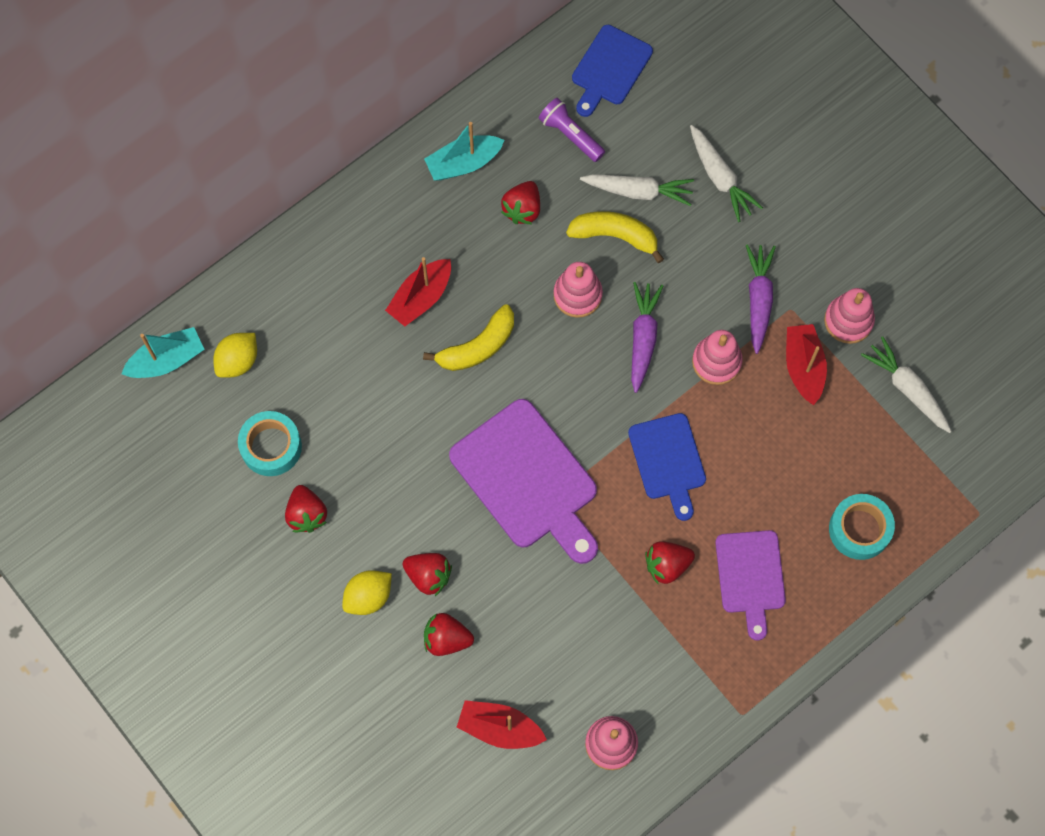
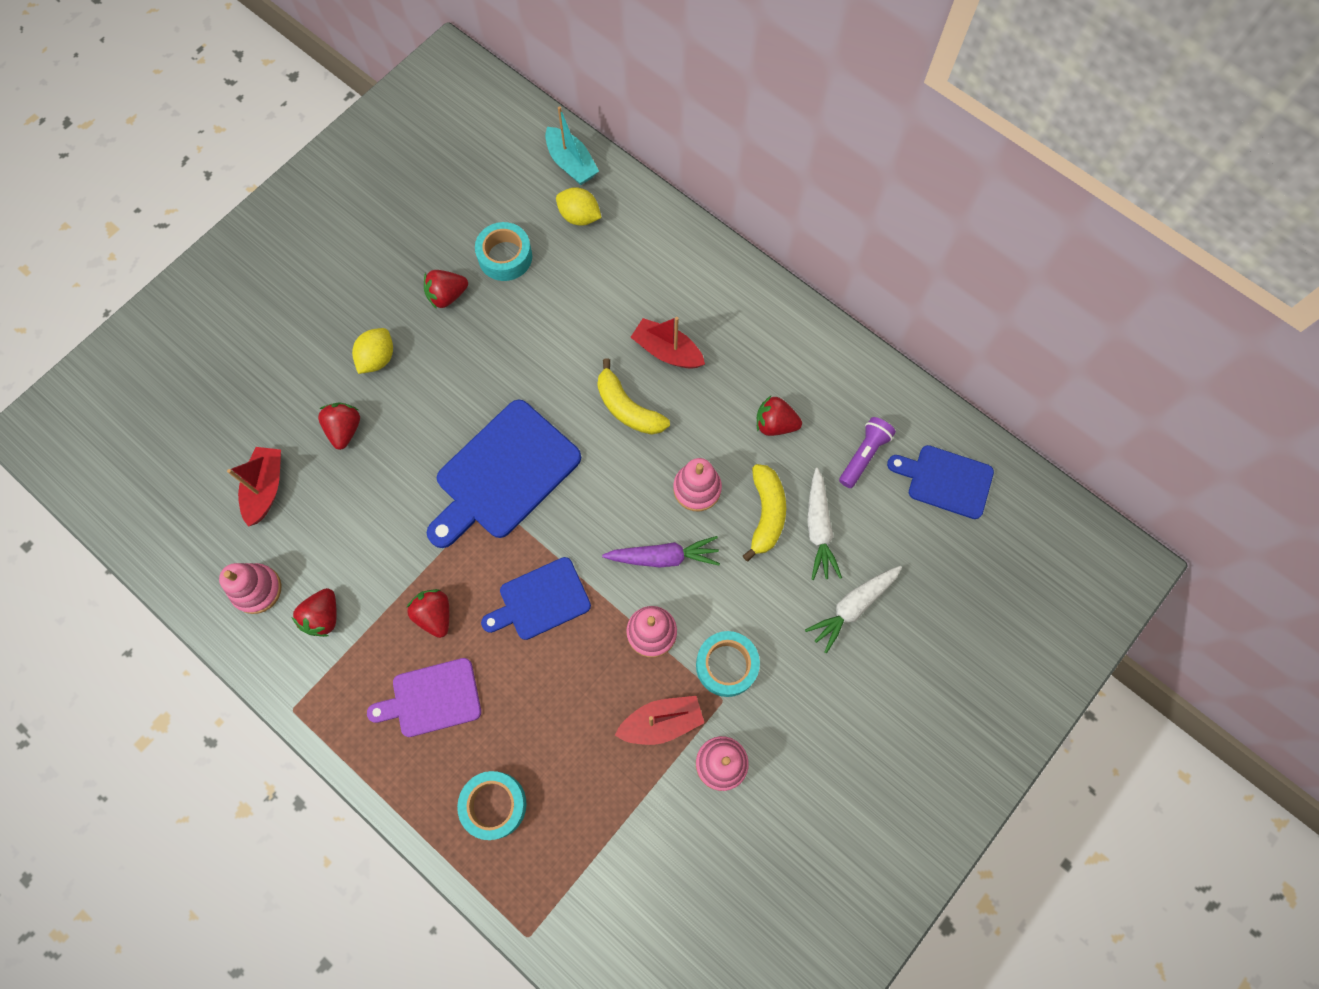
camera: 80 degrees right, 0 degrees up
(368, 597) = (377, 358): yellow lemon -> yellow lemon turned 75 degrees clockwise
(428, 576) = (402, 404): red strawberry -> red strawberry (323, 617)
(463, 163) = (810, 364): turquoise boat -> none
(527, 480) = (503, 473): purple cutting board -> blue cutting board
(758, 300) = (726, 665): purple carrot -> turquoise tape
(907, 388) = (656, 838): white carrot -> none

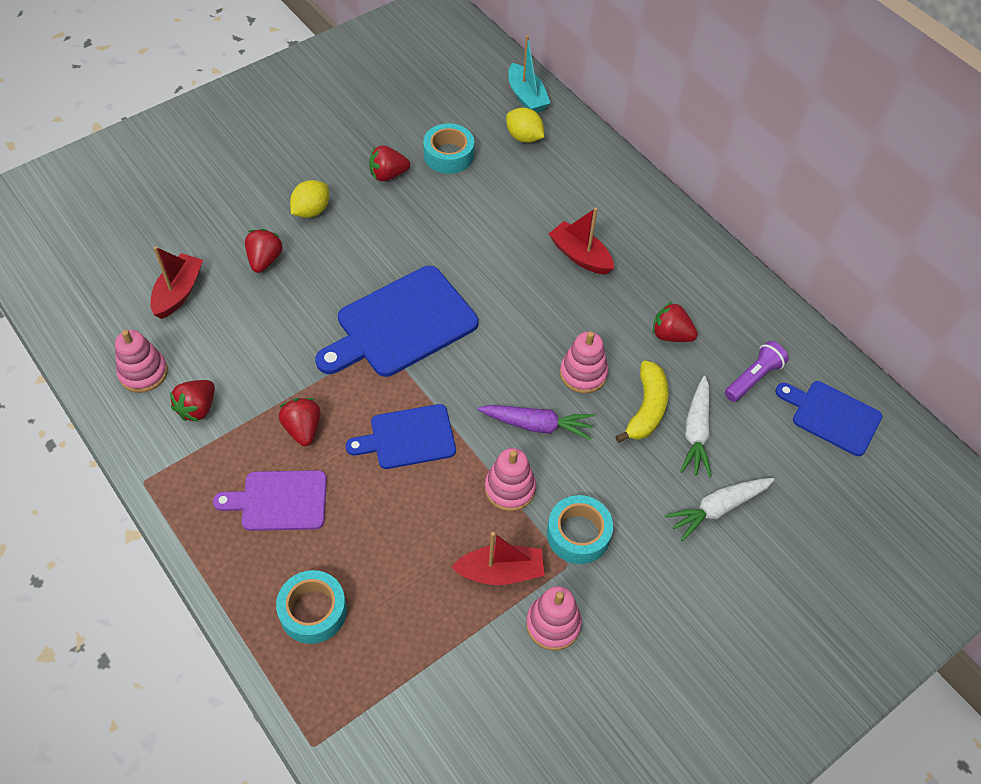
camera: 10 degrees right, 15 degrees down
(628, 408) = (532, 294): yellow banana -> none

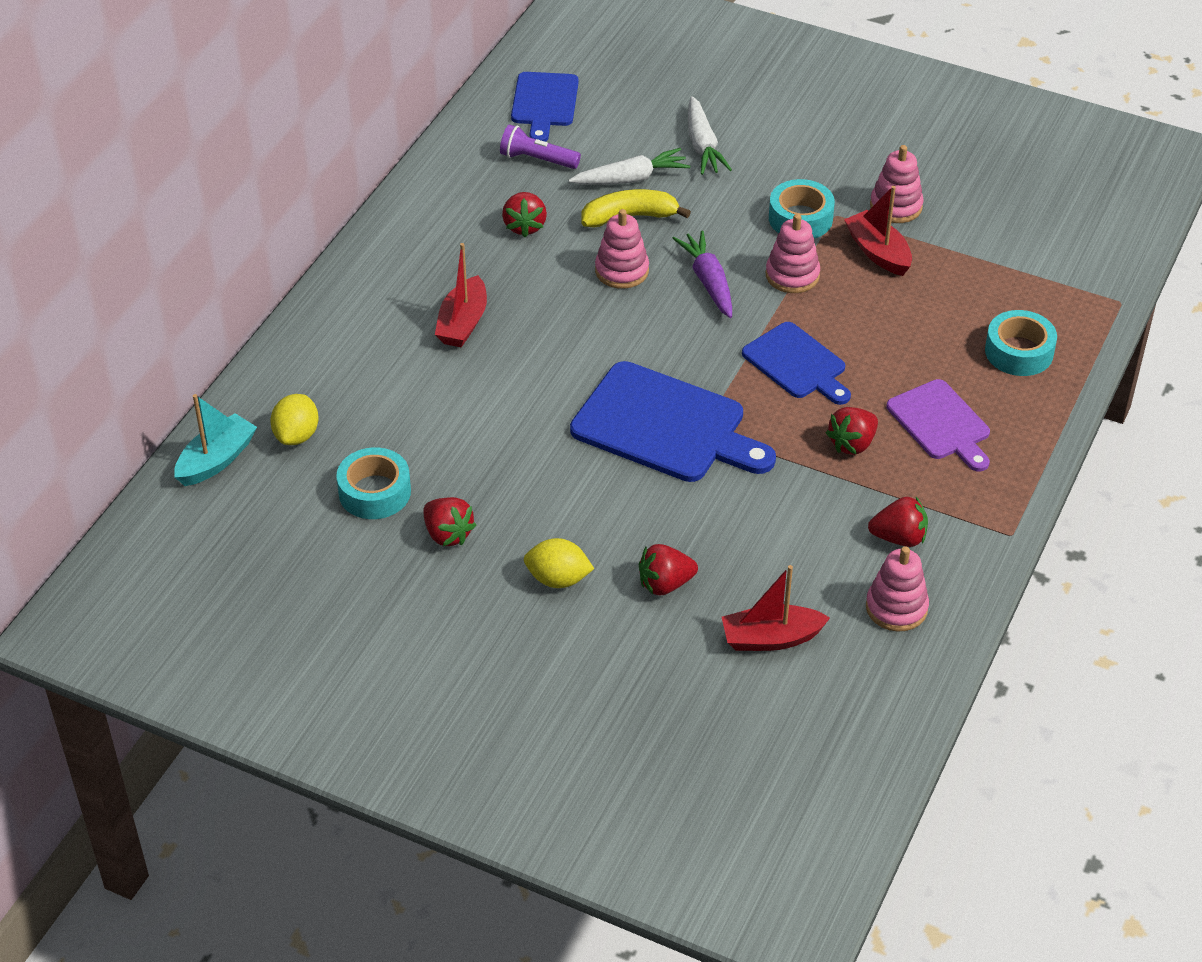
camera: 115 degrees left, 10 degrees down
(717, 509) = (703, 145): white carrot -> white carrot turned 45 degrees clockwise

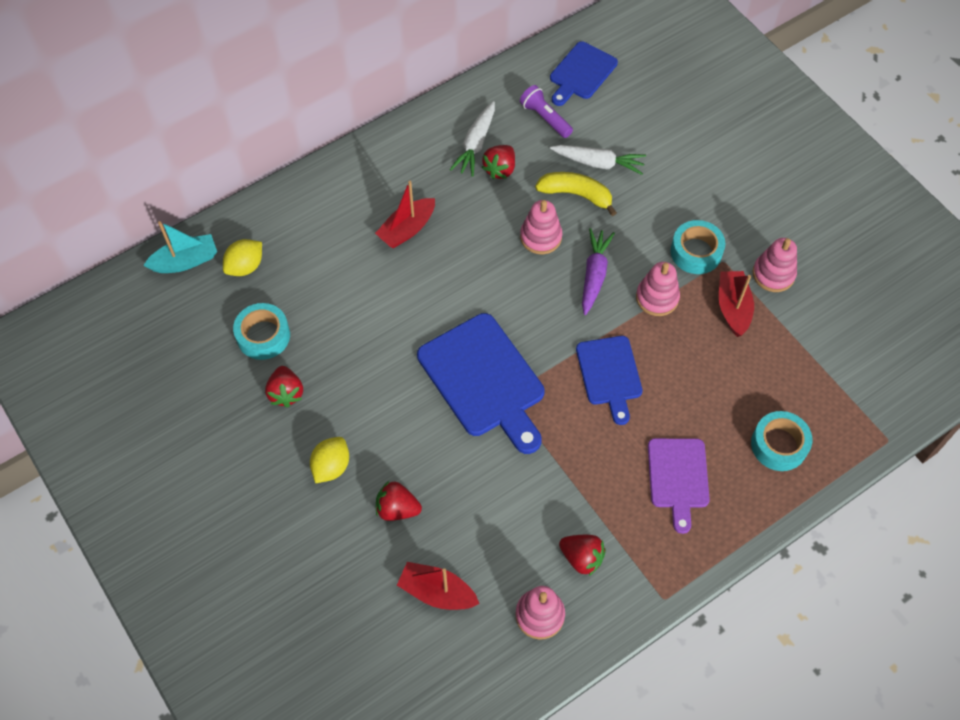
camera: 30 degrees right, 15 degrees up
(558, 579) = (331, 466): yellow lemon -> yellow lemon turned 75 degrees clockwise
(703, 145) = (668, 158): white carrot -> white carrot (476, 144)
(852, 444) = (602, 461): red strawberry -> none

